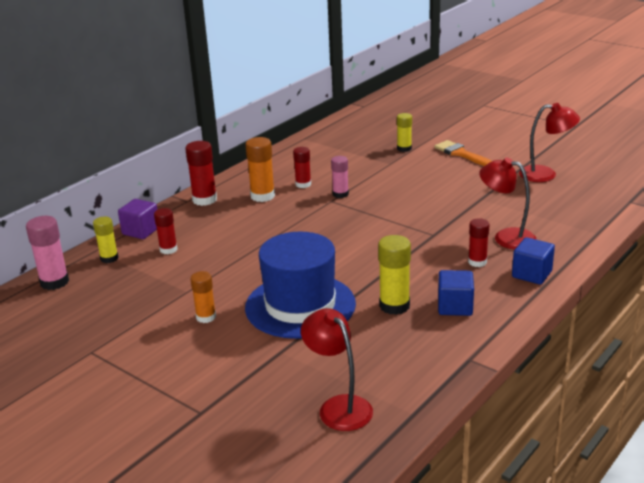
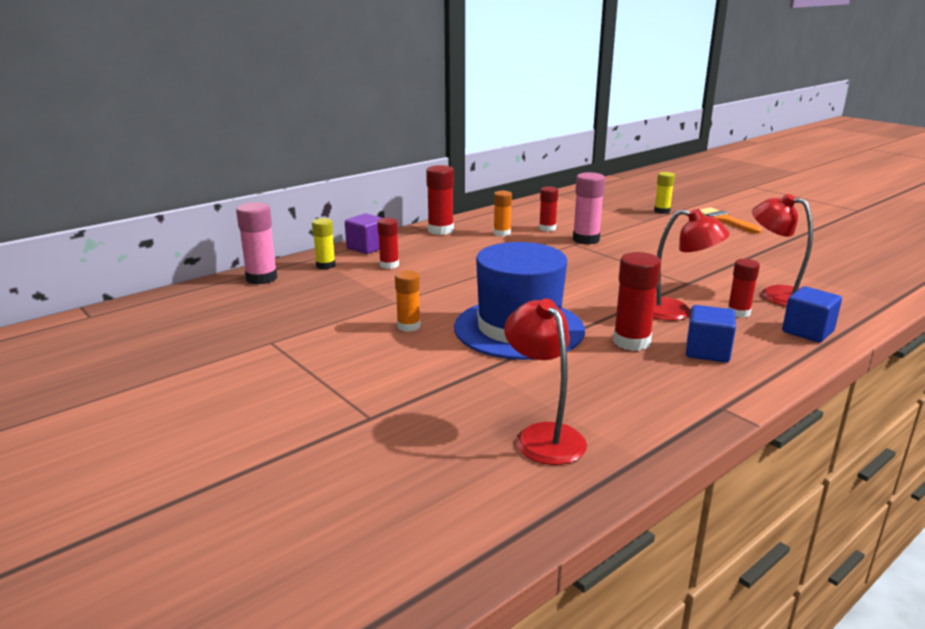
camera: 10 degrees right, 5 degrees down
(262, 196) = (502, 233): orange glue stick -> orange glue stick, size x0.66
(340, 194) = (586, 239): pink glue stick -> pink glue stick, size x1.53
(394, 306) = (631, 342): yellow glue stick -> red glue stick
(545, 174) = (824, 245): red lamp -> red lamp (676, 312)

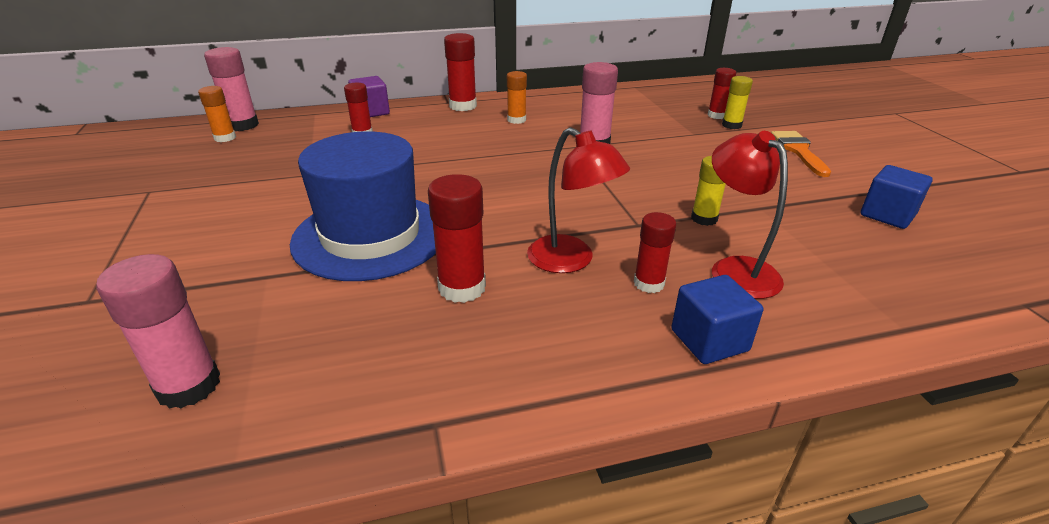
camera: 25 degrees right, 10 degrees up
(325, 265) = (310, 123): yellow glue stick -> yellow glue stick (704, 218)
(408, 326) = (277, 205): orange glue stick -> orange glue stick (225, 138)
(543, 435) = (188, 386): red lamp -> pink glue stick
(547, 228) = (571, 123): red glue stick -> red glue stick (716, 115)
(707, 351) = (532, 329): blue cube -> blue cube (887, 215)

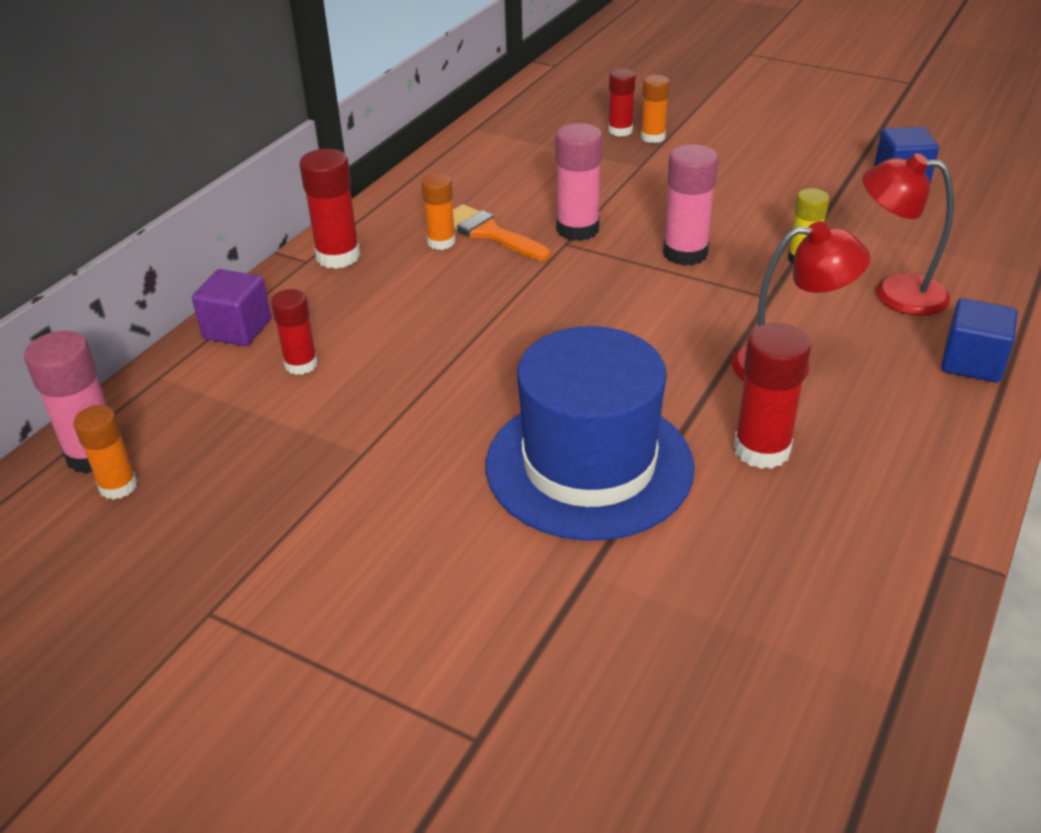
camera: 45 degrees left, 5 degrees up
(188, 386) = (748, 692): pink glue stick -> pink glue stick (685, 253)
(649, 283) = (868, 346): red glue stick -> none
(731, 125) = (653, 137): yellow glue stick -> orange glue stick
(798, 151) = (750, 141): orange brush -> orange brush (488, 233)

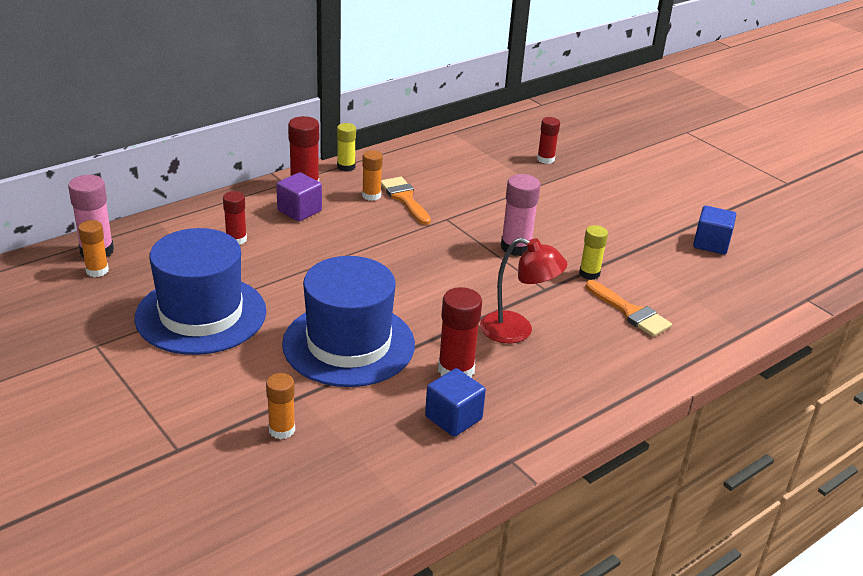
camera: 20 degrees right, 5 degrees down
(237, 329) = (217, 209): purple cube -> purple cube (299, 211)
(339, 498) = (201, 314): none -> blue hat
(374, 213) = (346, 167): none -> yellow glue stick
(577, 229) = (461, 213): pink glue stick -> none
(653, 137) = (563, 169): orange glue stick -> orange glue stick (282, 430)
(895, 293) = (630, 312): red lamp -> orange brush
(972, 363) = (638, 368): blue cube -> blue cube (453, 418)

